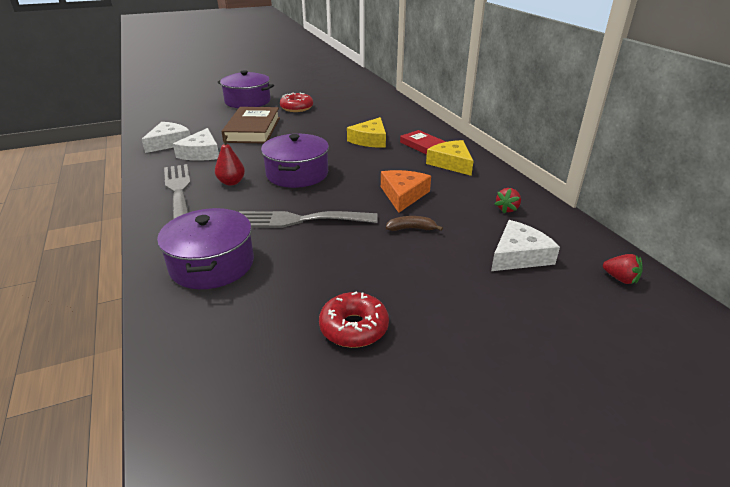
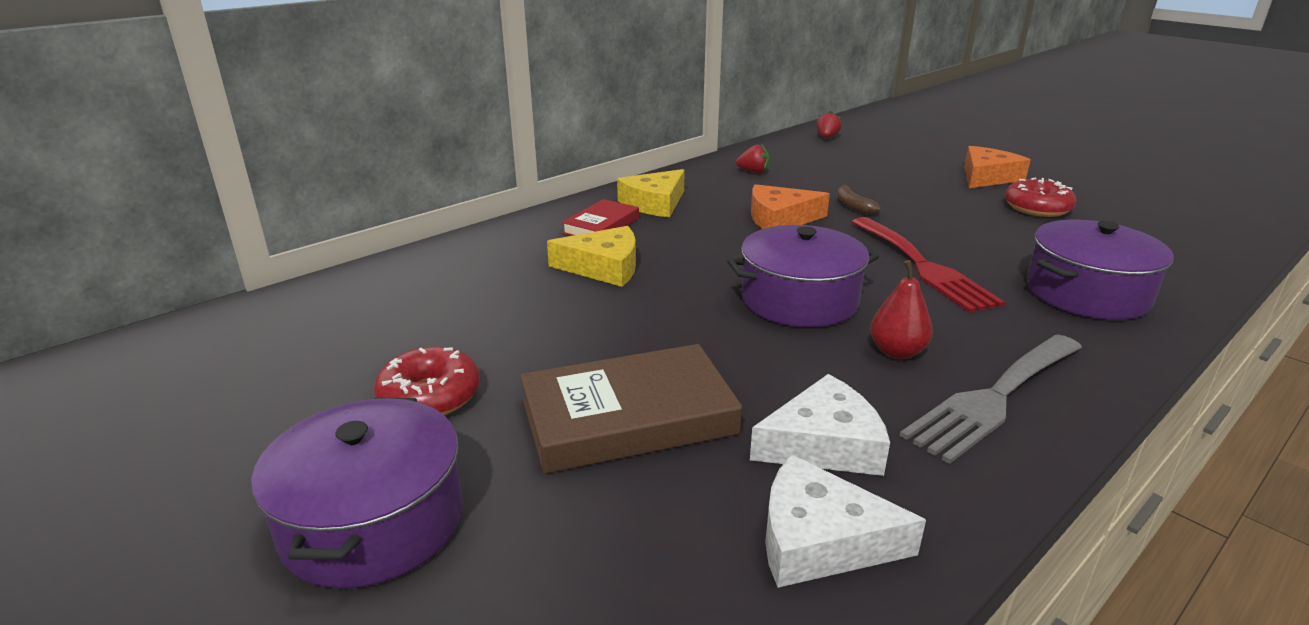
camera: 110 degrees left, 5 degrees down
(298, 220) = (923, 267): grey fork -> red fork
(453, 340) = (987, 177): none -> orange cheese
(519, 255) = (839, 164): white cheese -> none

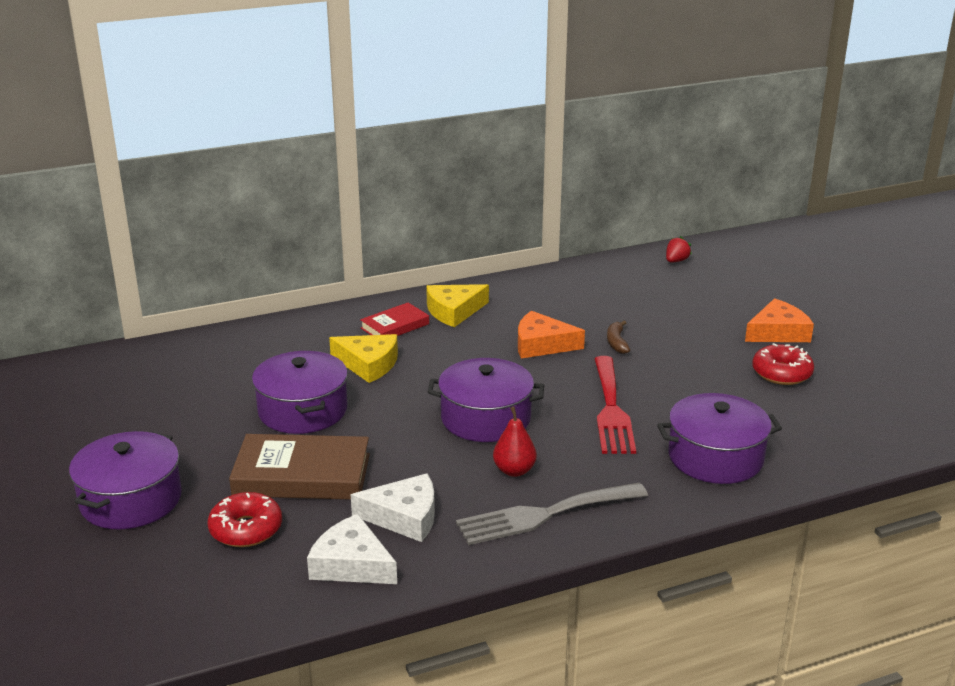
camera: 20 degrees right, 0 degrees up
(430, 396) = (197, 437): red donut -> red donut (246, 529)
(562, 333) = (303, 410): none -> purple pot
(753, 172) = (567, 291): red strawberry -> none

